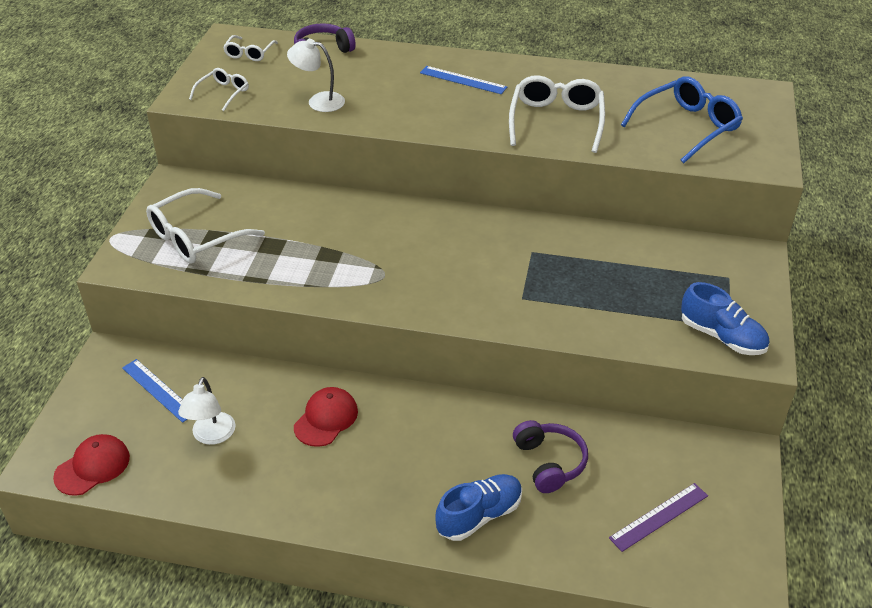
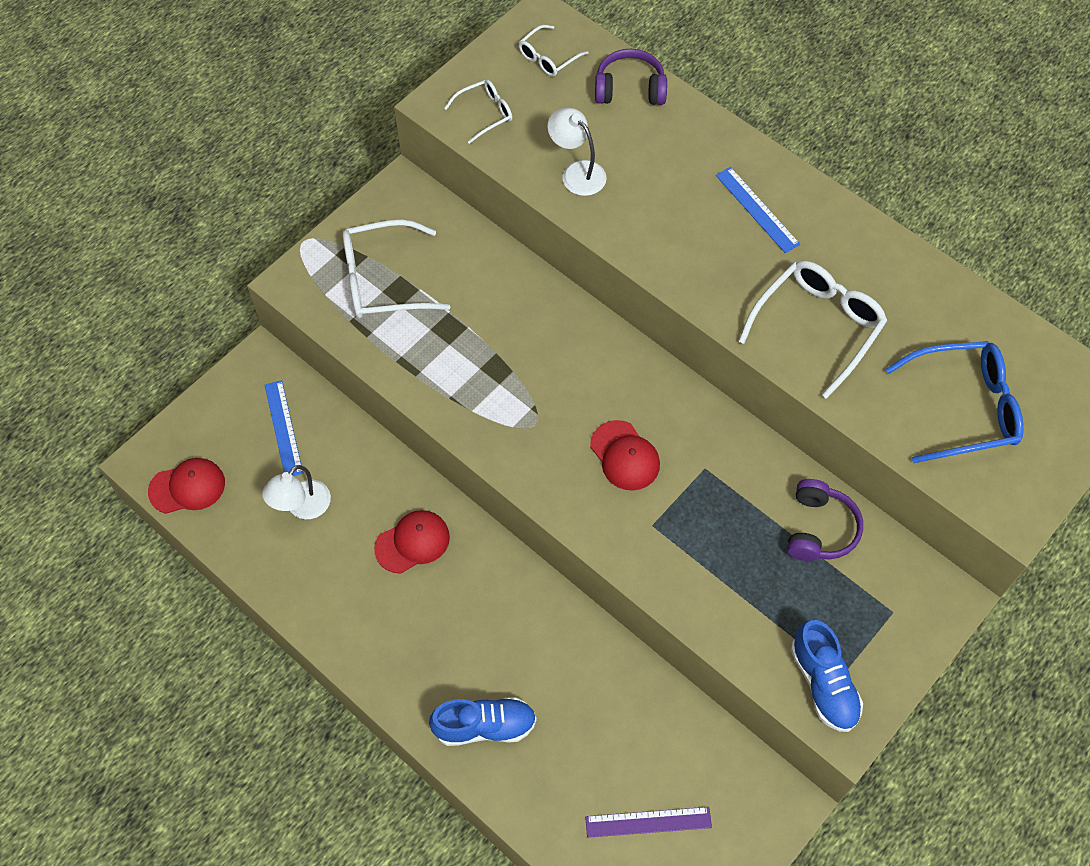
camera: 30 degrees right, 20 degrees up
(468, 267) = (625, 456): none -> red cap
(549, 462) = (586, 706): purple headphones -> purple headphones (819, 529)

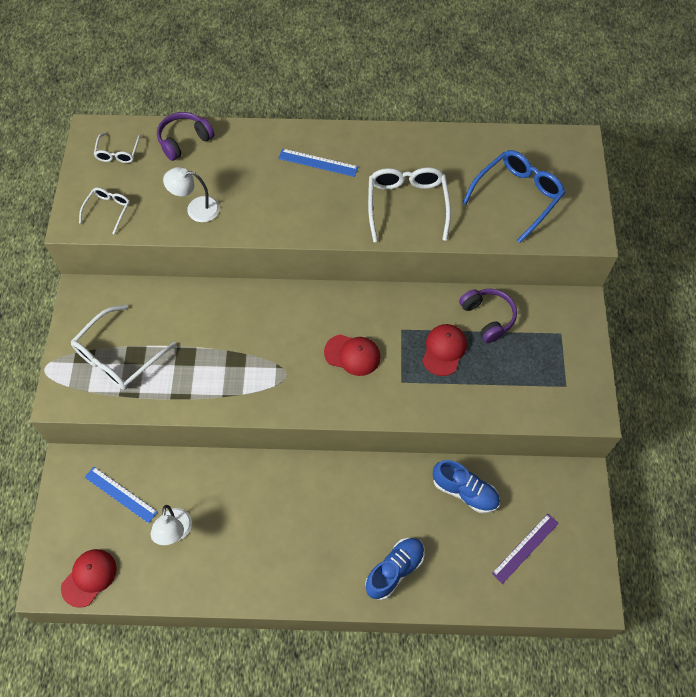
camera: 40 degrees left, 0 degrees up
(412, 542) = (261, 500): red cap -> red cap (444, 350)
(823, 683) = (561, 397): blue shoe -> blue shoe (465, 491)

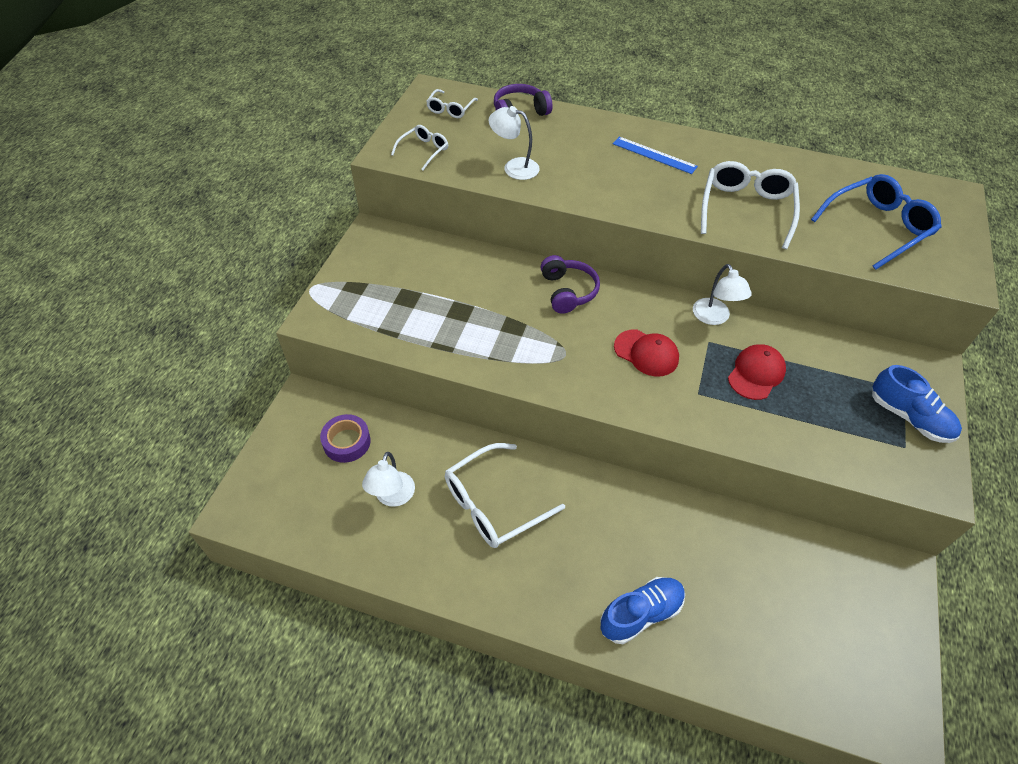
camera: 15 degrees right, 10 degrees down
(89, 577) = (281, 518): red cap -> none
(119, 356) = (390, 295): white glasses -> white glasses (494, 503)
(120, 494) = (346, 442): blue ruler -> purple tape
(402, 304) = (714, 318): none -> white lamp
(465, 491) = (747, 546): blue shoe -> blue shoe (909, 417)
(487, 317) = (814, 353): purple headphones -> purple headphones (567, 291)
(525, 548) = (816, 635): purple ruler -> none

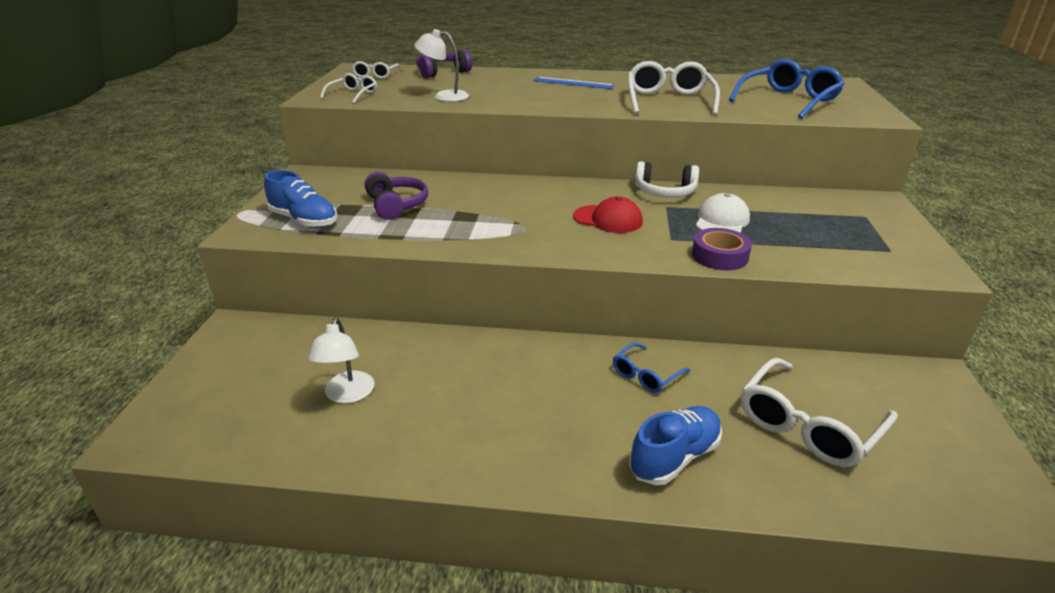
camera: 10 degrees left, 20 degrees down
(346, 442) = (286, 355): purple tape -> purple tape (719, 256)
(494, 503) = (472, 384): white glasses -> white glasses (808, 424)
(567, 291) = (515, 190): purple headphones -> purple headphones (396, 205)
(642, 521) = (646, 375): none -> blue glasses
(714, 318) = (664, 192): white lamp -> white headphones
(756, 373) = (722, 221): red cap -> white cap
(909, 417) = (881, 232): blue shoe -> blue shoe (304, 220)

